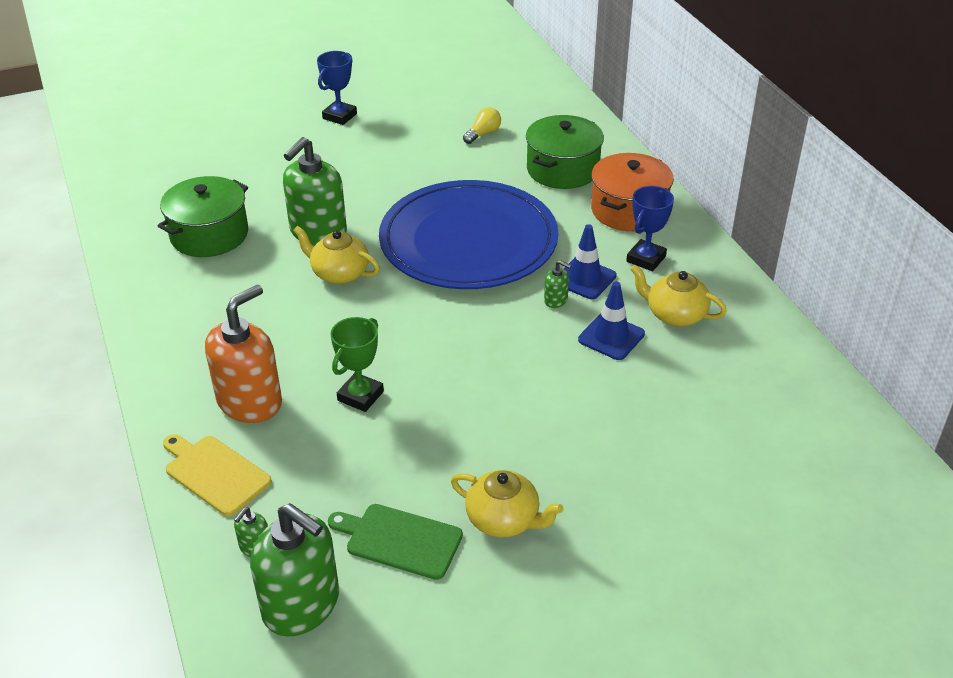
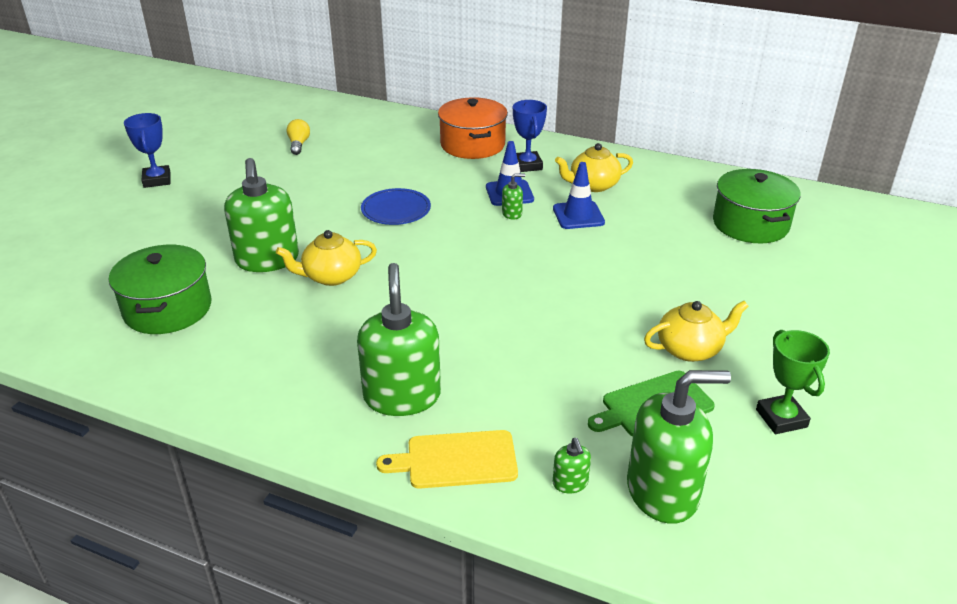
camera: 45 degrees left, 5 degrees down
(250, 402) = (402, 396): orange soap dispenser -> green soap dispenser
(360, 396) = (479, 340): green trophy -> green trophy (781, 418)
(468, 241) = (396, 210): blue plate -> blue plate, size x0.42
(563, 169) = (392, 141): green pot -> green pot (750, 224)

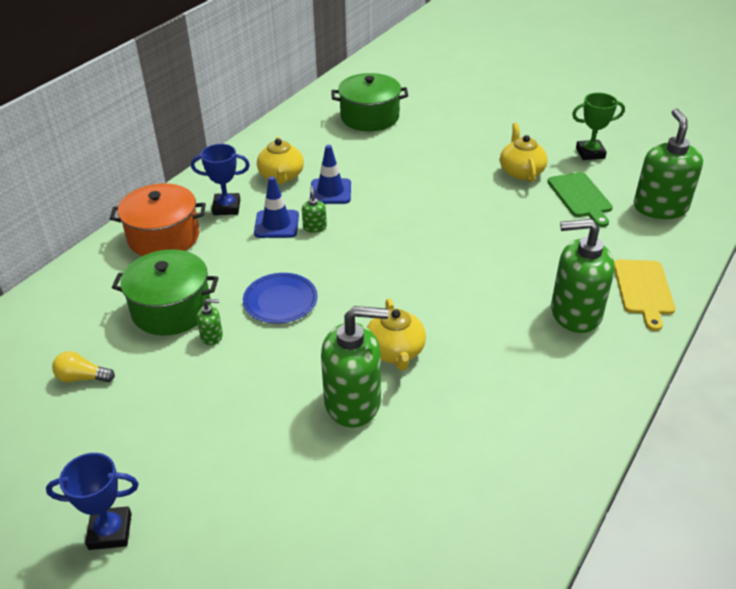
camera: 80 degrees left, 5 degrees up
(168, 309) = (434, 485): green pot -> green pot (171, 309)
(570, 483) = (658, 242): green soap dispenser -> green soap dispenser (212, 336)

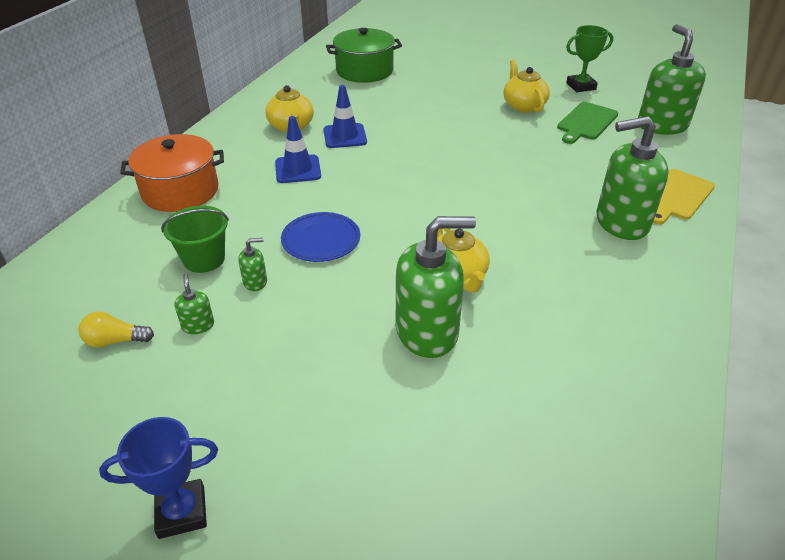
camera: 10 degrees left, 0 degrees up
(171, 309) = (204, 259): green pot -> green bucket
(226, 207) = (241, 158): blue trophy -> none
(315, 227) = (338, 169): green soap dispenser -> green soap dispenser (198, 325)
(580, 197) = (586, 122): green cutting board -> green cutting board turned 60 degrees clockwise
(643, 290) = (676, 196): yellow cutting board -> yellow cutting board turned 45 degrees clockwise

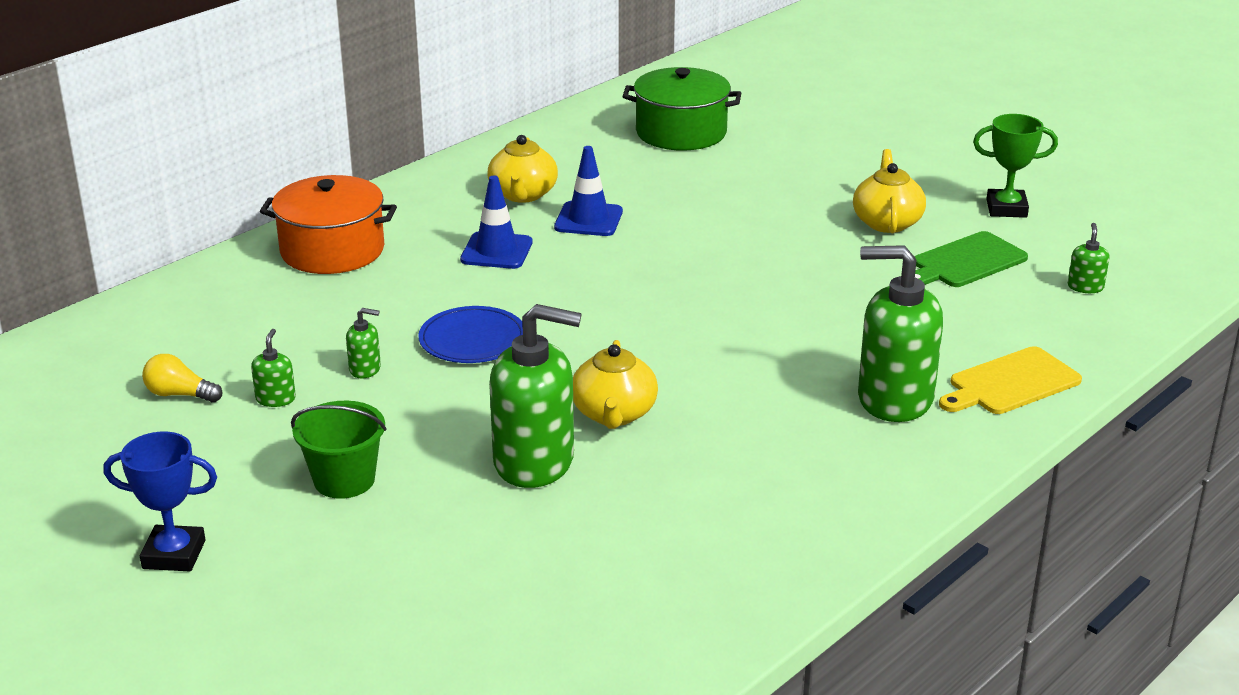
camera: 20 degrees right, 10 degrees down
(204, 259) = (319, 333): green bucket -> green bucket (344, 480)
(662, 125) = (1085, 287): green soap dispenser -> green soap dispenser, size x0.42

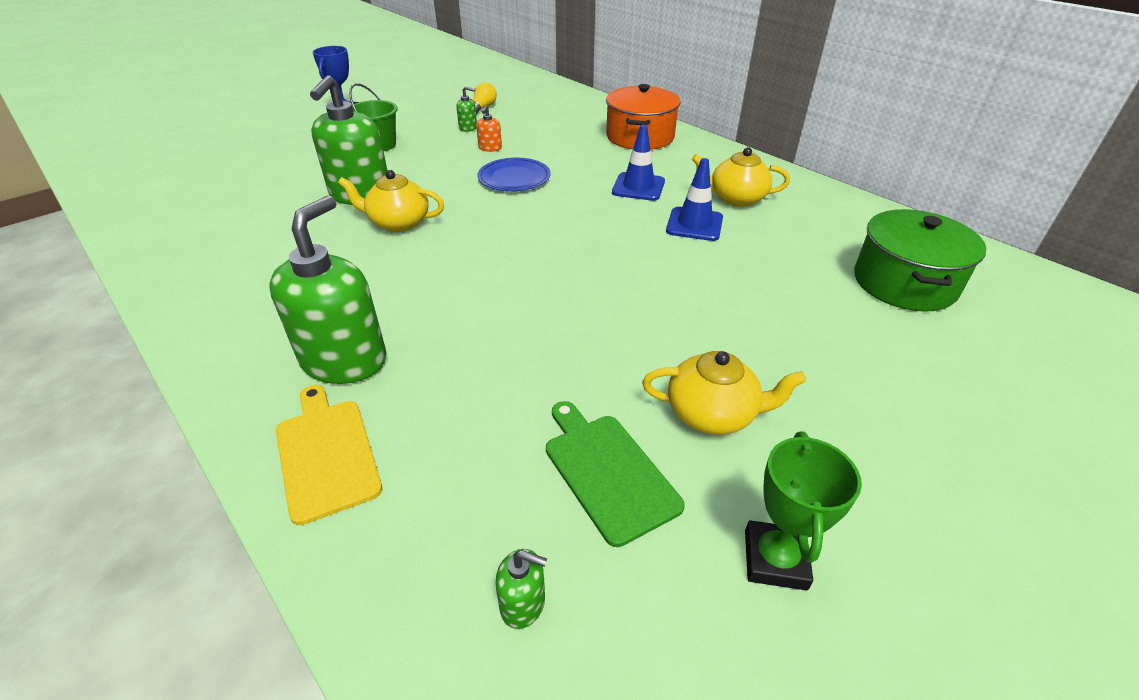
camera: 95 degrees right, 10 degrees up
(365, 369) = (490, 148): green soap dispenser -> orange soap dispenser

